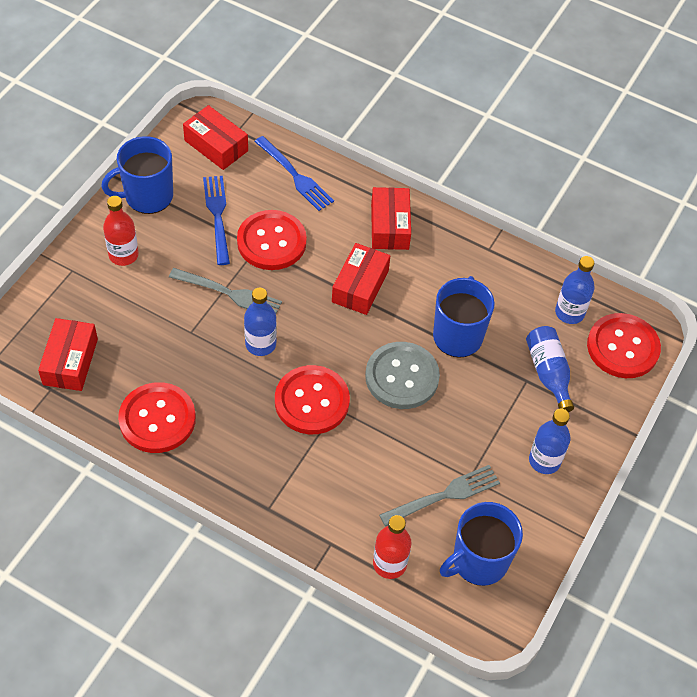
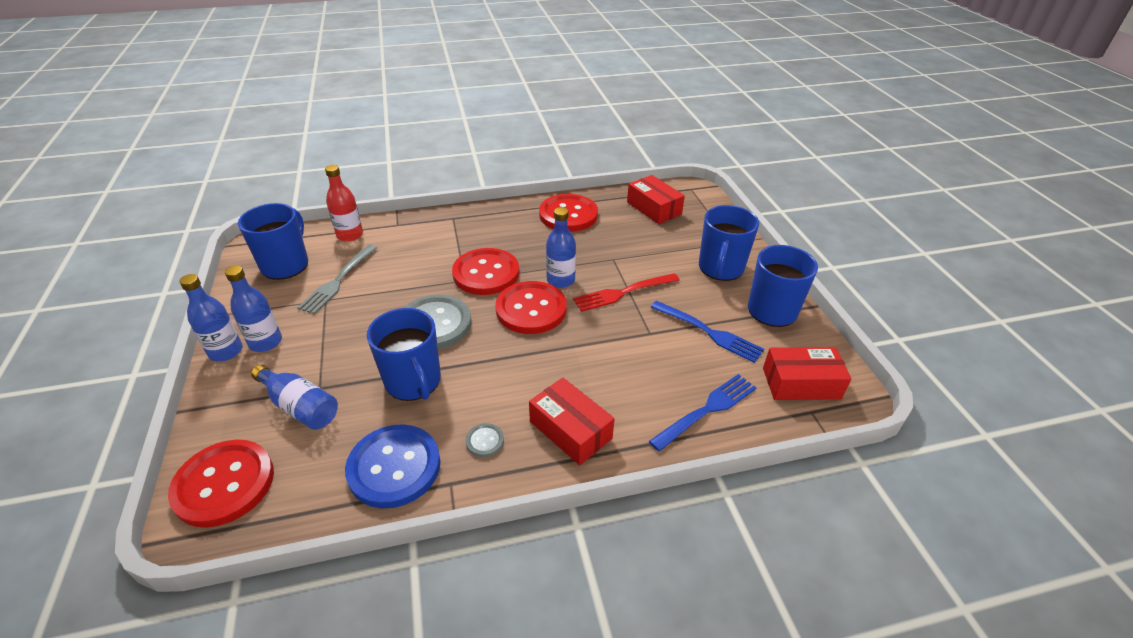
camera: 140 degrees right, 15 degrees down
(123, 255) = (720, 268): red bottle -> blue mug
(229, 293) = (623, 293): grey fork -> red fork
(271, 242) = (645, 344): red button -> red button (531, 309)
(295, 176) = (707, 410): blue fork -> blue fork turned 135 degrees clockwise
(360, 286) = (536, 361): red box -> none
(447, 258) = (485, 441): none -> grey button
(514, 282) = (394, 467): none -> blue button
(569, 313) = (309, 479): blue bottle -> blue bottle (226, 351)

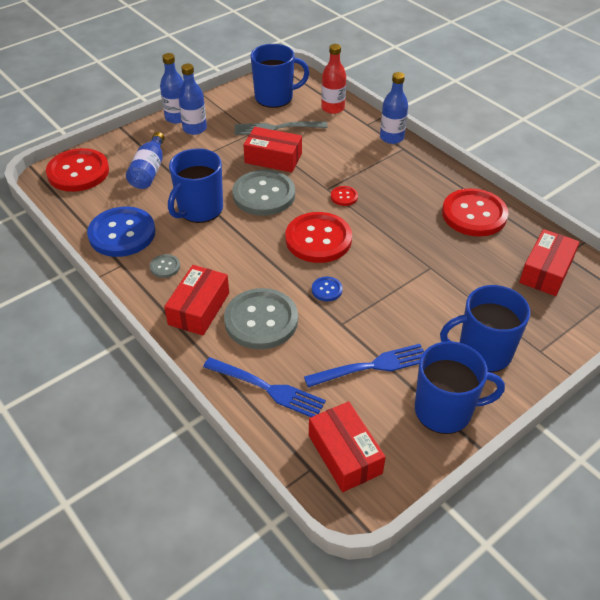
camera: 65 degrees right, 5 degrees up
(384, 299) = (273, 158): none -> red box
(486, 273) = (344, 197): red button -> red button, size x0.44
(560, 280) = (370, 243): blue bottle -> blue bottle (391, 137)
(602, 327) = (327, 290): none -> blue button
(616, 385) = (261, 320): none -> grey button
(623, 293) = (384, 289): red fork -> none
(709, 332) = (371, 366): blue fork -> blue fork turned 120 degrees counterclockwise

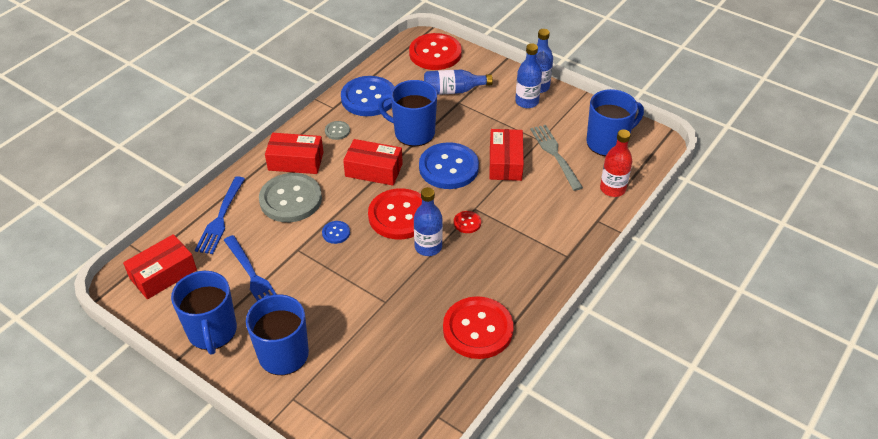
camera: 75 degrees right, 0 degrees up
(264, 195) = (448, 167): grey button -> blue button
(275, 97) = (607, 143): blue mug -> blue mug turned 90 degrees counterclockwise
(391, 137) = (582, 244): blue bottle -> blue bottle (428, 247)
(546, 271) = (407, 399): red box -> red box (374, 170)

